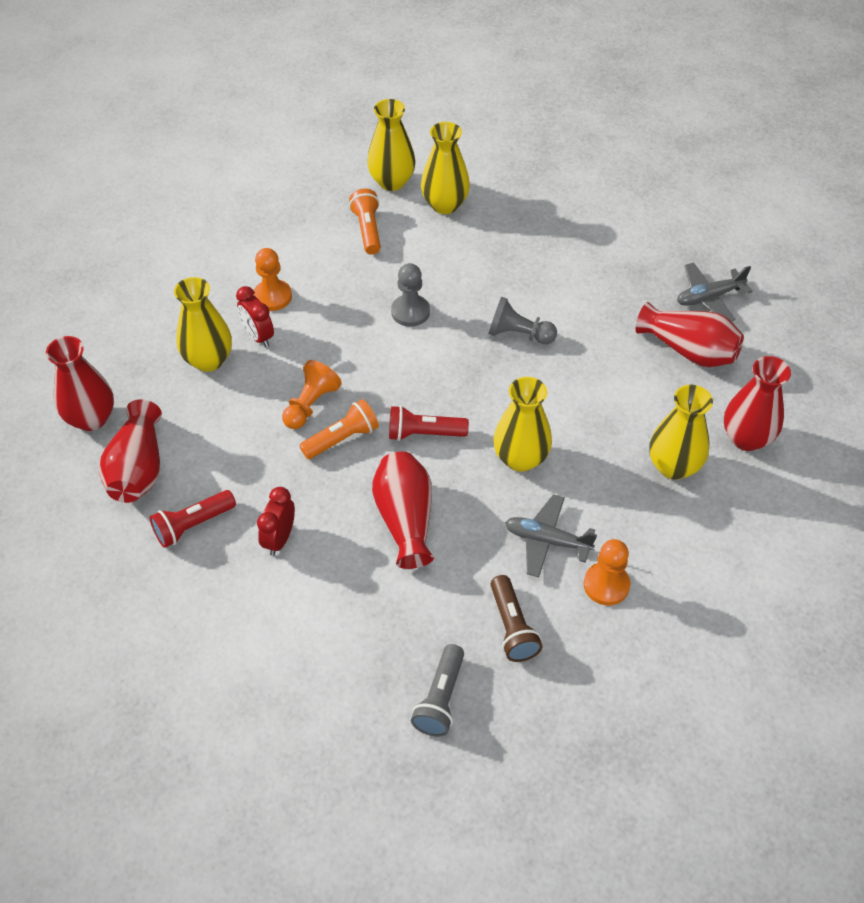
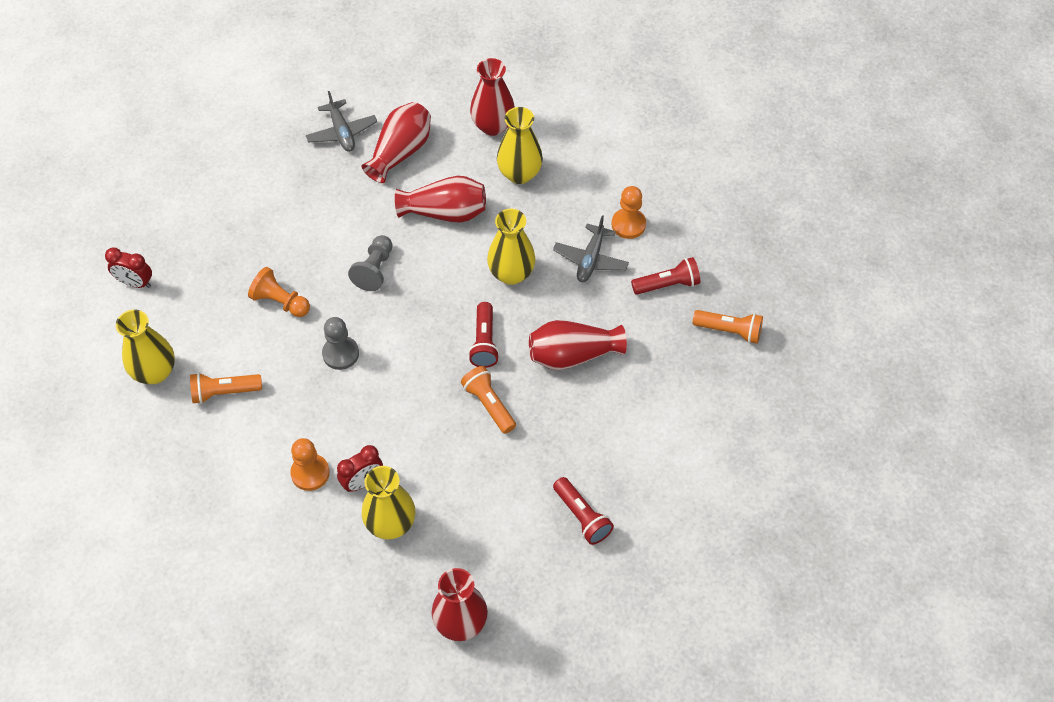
camera: 90 degrees left, 5 degrees up
(138, 469) = (521, 570): red vase -> red vase (445, 212)
(279, 539) = (594, 447): red clock -> red clock (135, 283)
(310, 405) = (449, 431): orange pawn -> orange pawn (280, 302)
(440, 699) = (729, 331): grey flashlight -> orange flashlight
(445, 205) = (197, 325): yellow vase -> none
(512, 627) = (667, 285): brown flashlight -> red flashlight

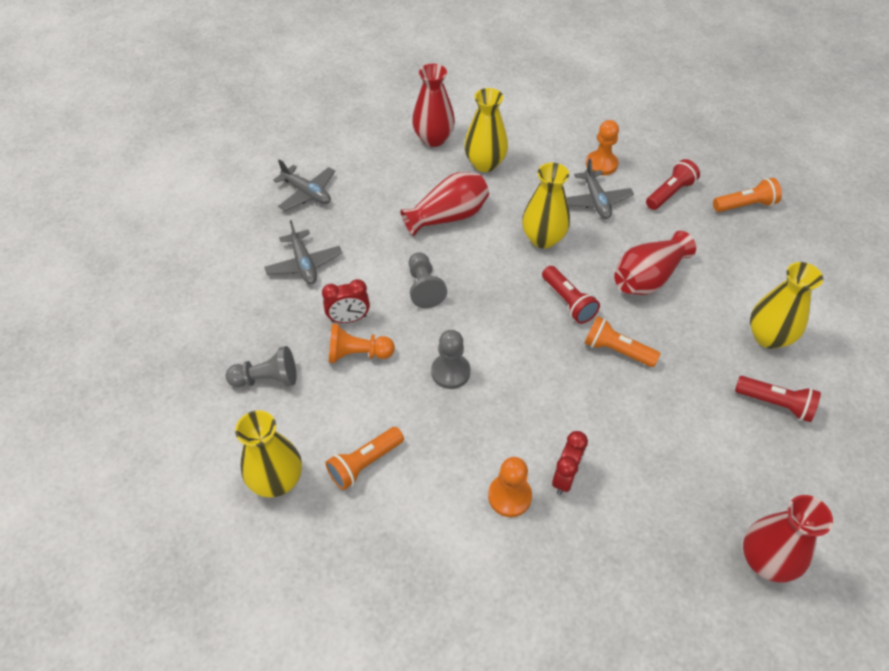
camera: 30 degrees left, 5 degrees down
(135, 283) = (196, 405): red clock -> red clock (349, 319)
(199, 288) = (267, 379): none -> grey pawn
(293, 201) = (304, 264): none -> grey plane
(391, 524) = (623, 502): yellow vase -> yellow vase (768, 337)
(400, 152) = (371, 187): red vase -> none

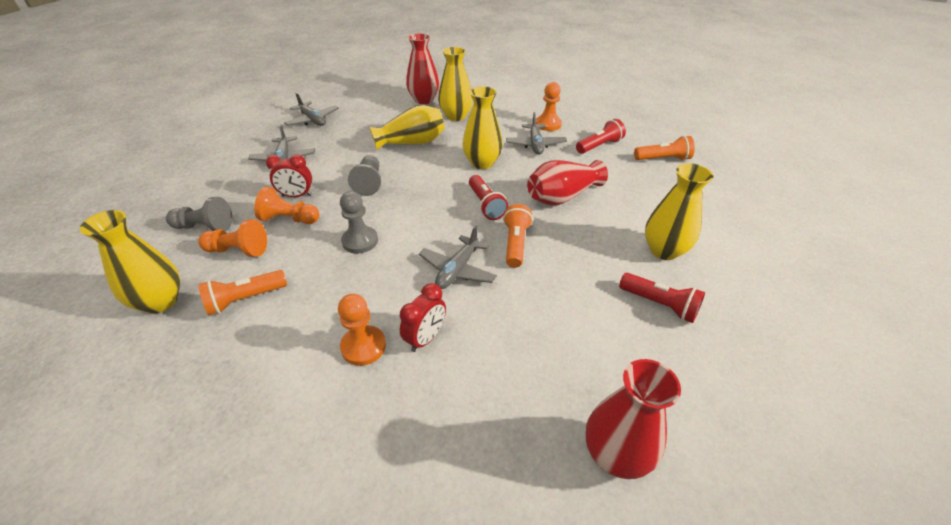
camera: 10 degrees right, 10 degrees down
(323, 404) = (238, 250): none -> orange pawn
(448, 216) = (412, 143): red vase -> yellow vase
(567, 393) = (457, 270): none -> grey plane
(616, 350) = (515, 243): orange flashlight -> orange flashlight turned 60 degrees clockwise

